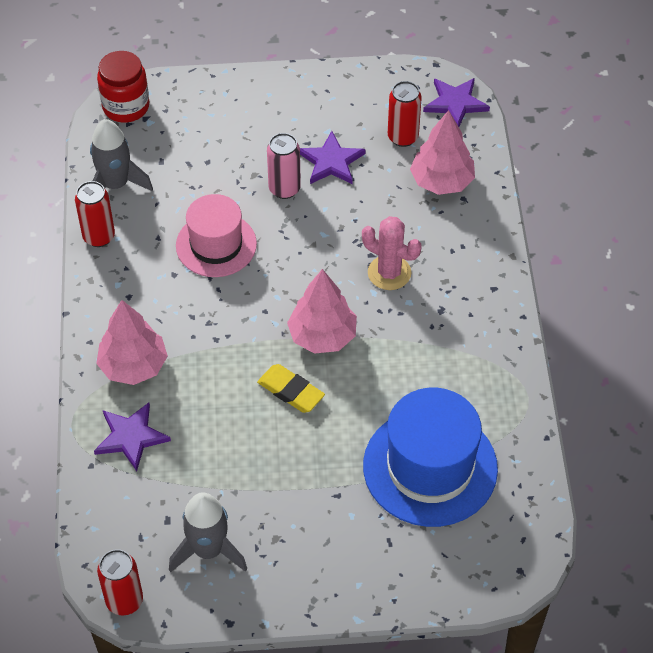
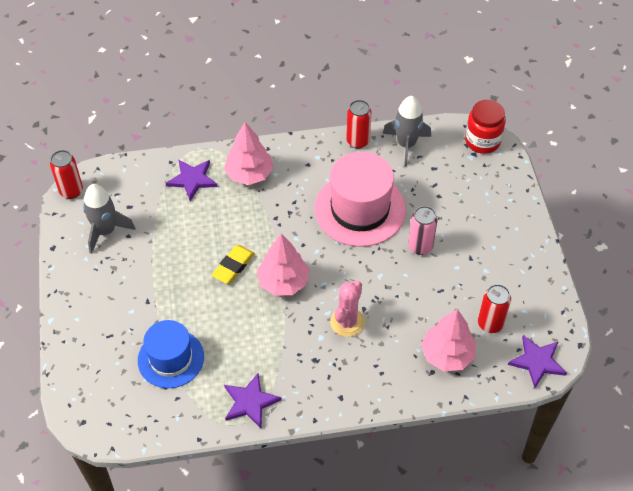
camera: 85 degrees right, 0 degrees up
(216, 245) = (360, 209): pink hat -> pink hat, size x1.51
(331, 162) = (453, 275): purple star -> purple star (250, 402)
(430, 467) = (171, 358): blue hat -> blue hat, size x0.66

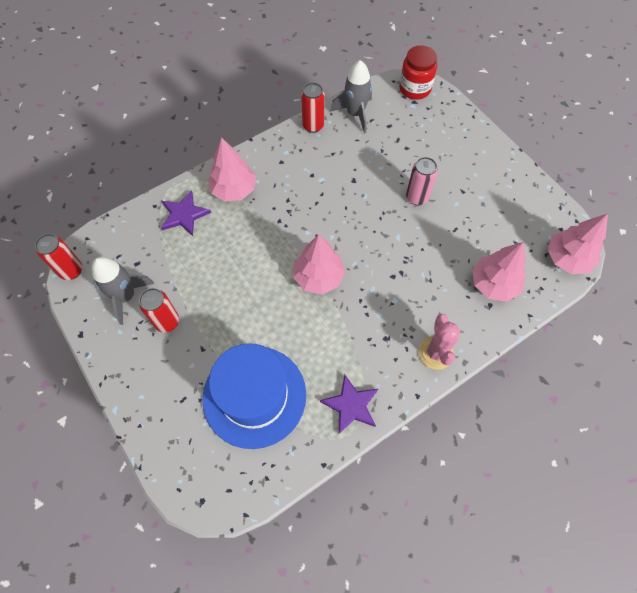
camera: 25 degrees left, 10 degrees up
(171, 358) = (254, 396): blue hat -> blue hat, size x1.51
(233, 266) = (265, 281): yellow eraser -> none
(347, 322) = (394, 291): pink cactus -> pink cactus (435, 353)
(360, 209) = (348, 184): pink hat -> none
(490, 324) = (511, 242): red can -> red can (167, 322)
(537, 362) = (567, 259): purple star -> pink tree

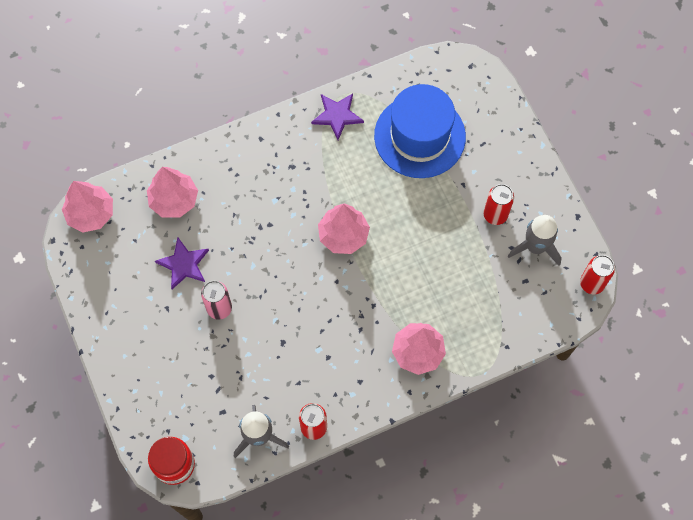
camera: 170 degrees left, 5 degrees up
(184, 214) = (474, 330): purple star -> purple star (183, 264)
(435, 353) = (251, 146): pink cactus -> none

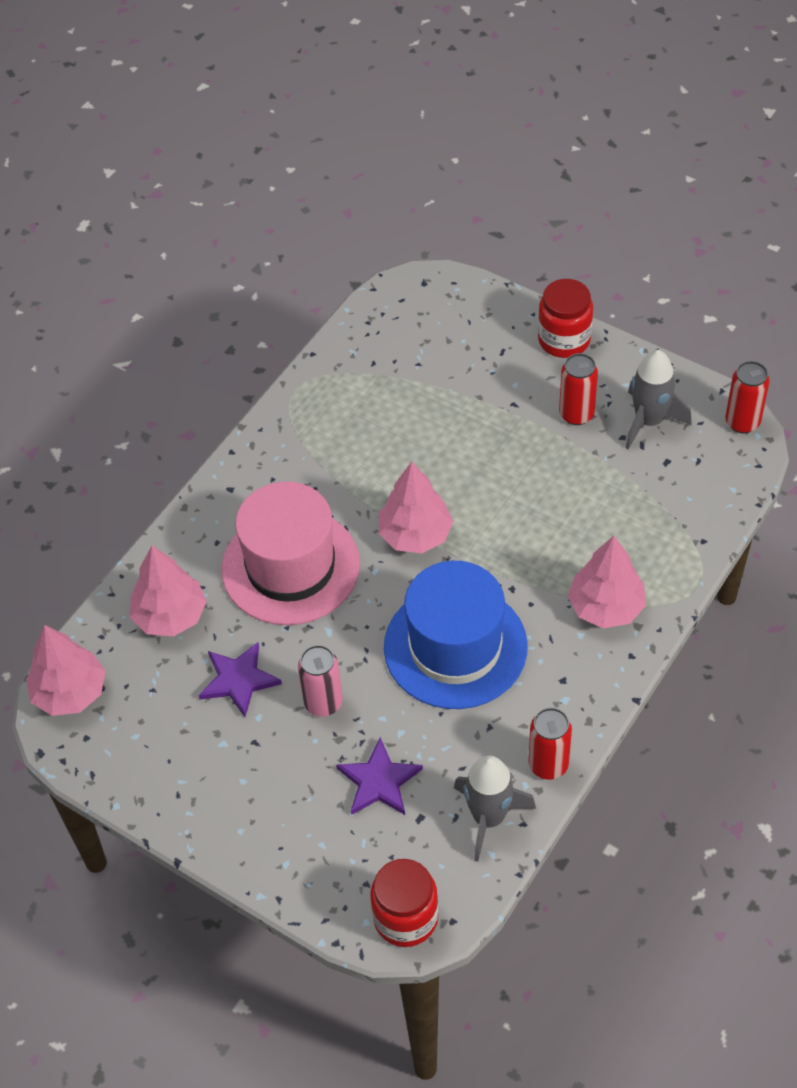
camera: 30 degrees left, 15 degrees down
(260, 211) = (290, 566): none -> pink hat
(337, 115) = (306, 414): purple star -> purple star (379, 781)
(419, 136) = (423, 383): blue hat -> blue hat (455, 647)
(526, 159) = (564, 340): none -> red jar

